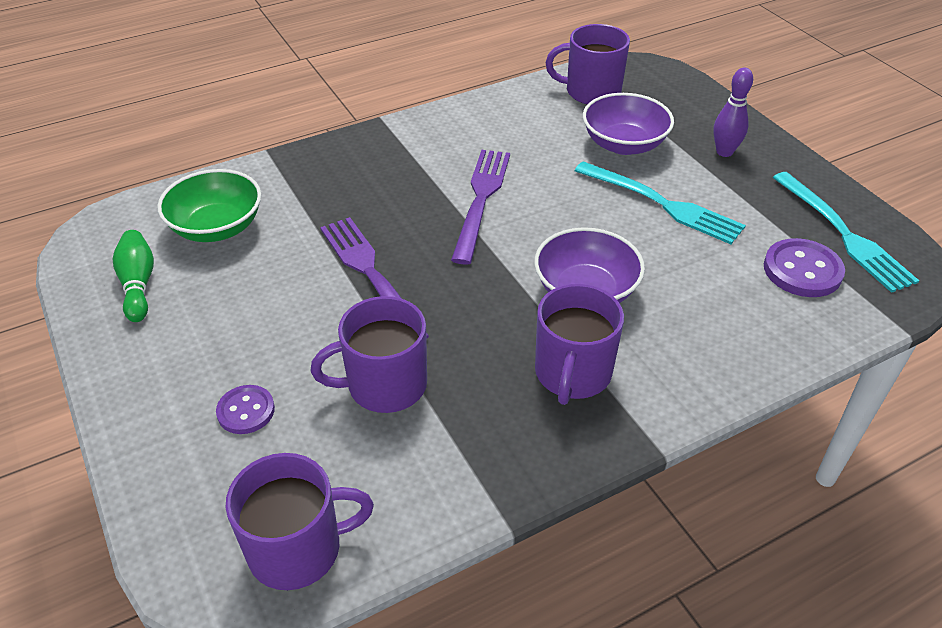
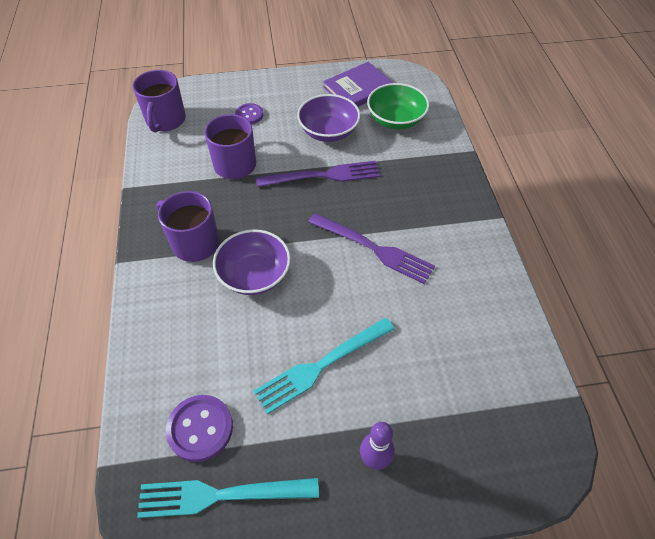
camera: 110 degrees right, 10 degrees up
(138, 284) = (358, 88): green bowling pin -> purple book
(591, 92) = (510, 385): purple mug -> none
(624, 144) = (414, 374): purple bowl -> purple bowl (328, 132)

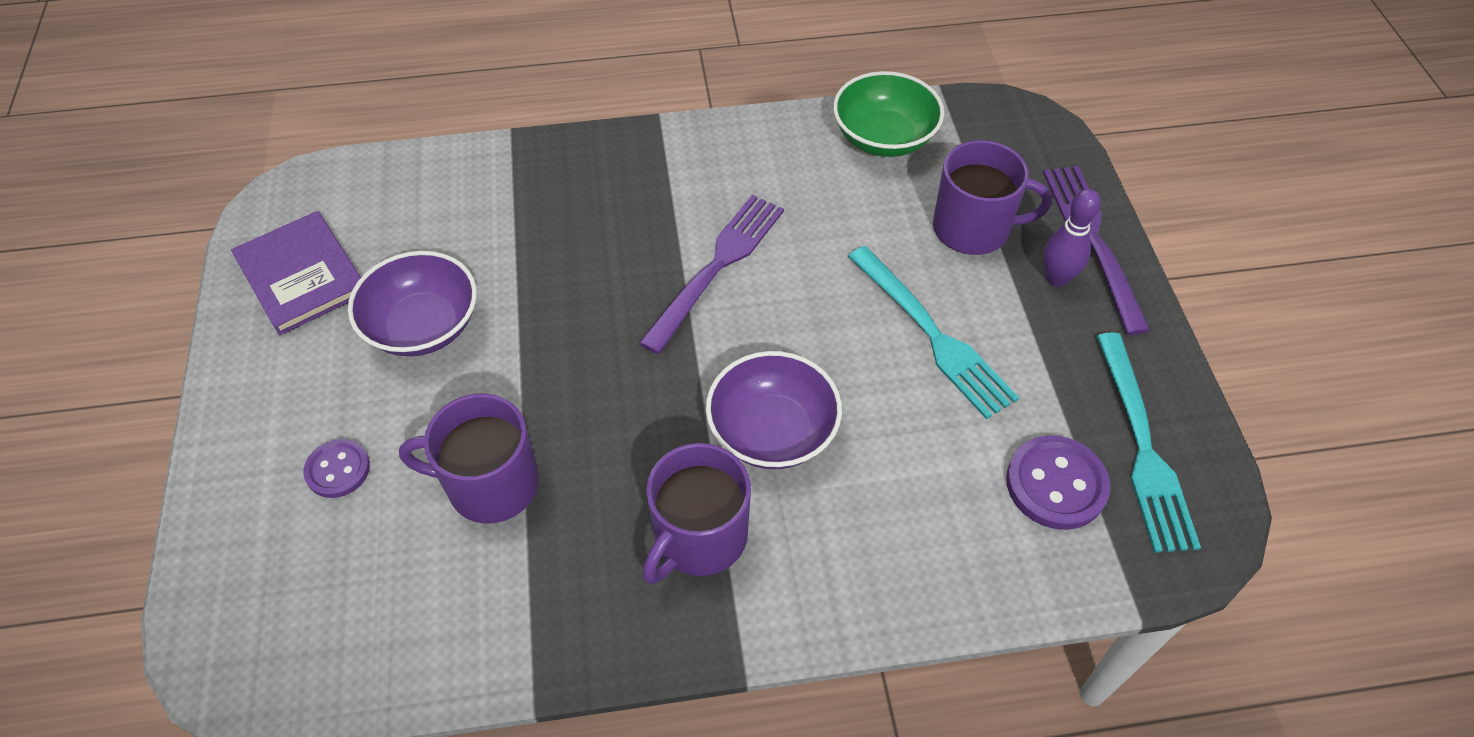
camera: 90 degrees left, 0 degrees up
(165, 120) = (314, 651): purple mug -> purple mug (973, 229)
(324, 175) = (543, 333): purple fork -> purple fork (1092, 239)
(395, 120) = (412, 223): green bowl -> green bowl (884, 137)

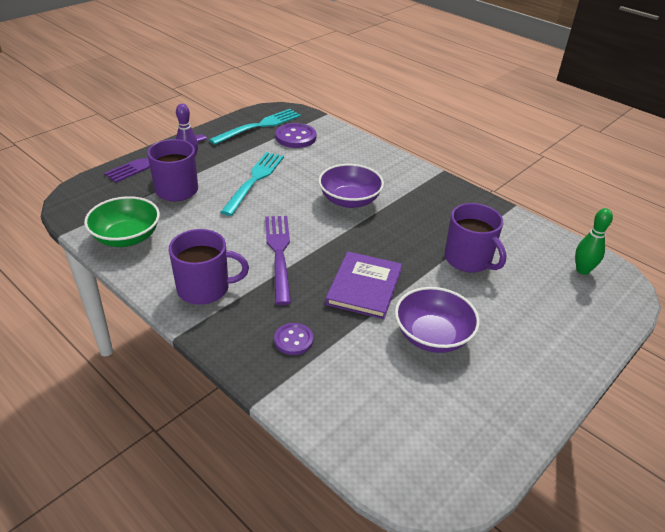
camera: 130 degrees left, 15 degrees down
(302, 276) = (471, 419): purple book -> purple book (364, 287)
(307, 634) = (582, 270): none -> green bowling pin
(338, 470) = (528, 310): purple button -> purple button (293, 340)
(699, 538) = (414, 198): purple mug -> purple mug (205, 288)
(717, 266) = (278, 253): purple fork -> purple fork turned 90 degrees clockwise

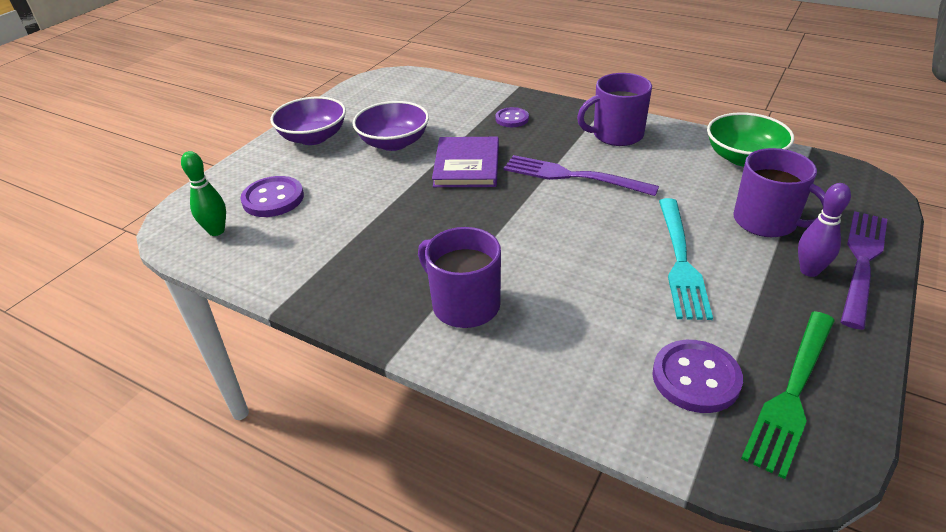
camera: 170 degrees right, 0 degrees up
(259, 126) = (792, 394): turquoise fork -> green fork
(278, 253) = (572, 176): purple fork -> purple fork turned 135 degrees clockwise
(349, 200) = (525, 260): purple bowl -> purple bowl (313, 137)
(469, 259) = (355, 214): purple mug -> purple mug (464, 305)
(545, 291) = (273, 199): none -> purple button

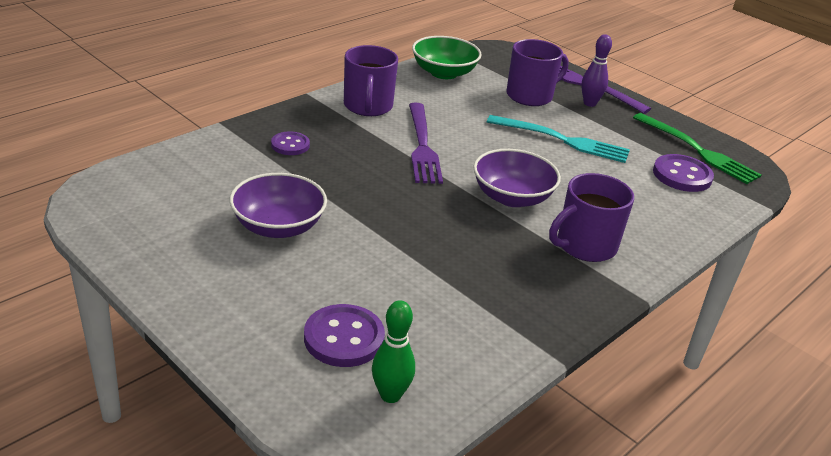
camera: 80 degrees left, 5 degrees down
(313, 137) = (209, 284): purple bowl -> purple bowl (512, 197)
(467, 165) = (364, 192): purple book -> none
(572, 176) = (422, 146): purple fork -> purple fork turned 45 degrees counterclockwise

